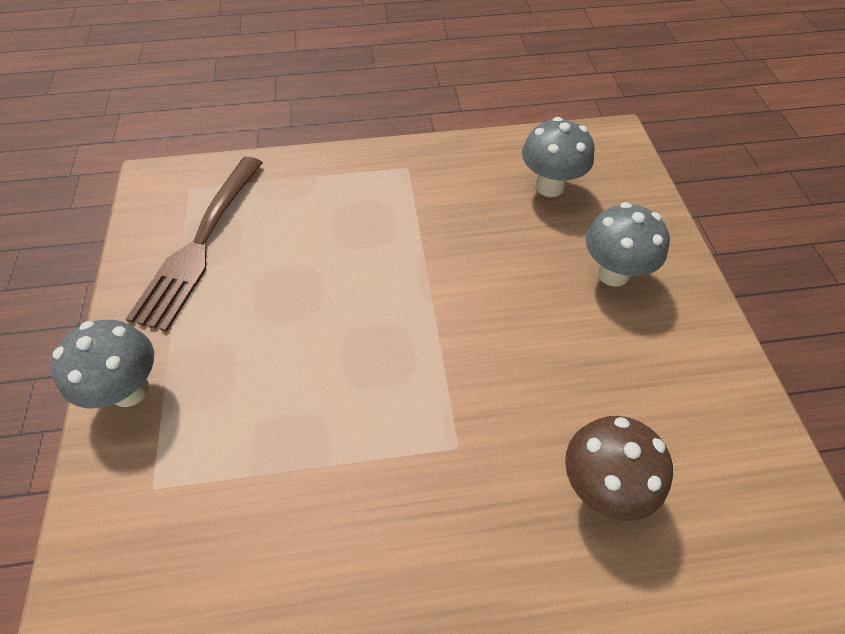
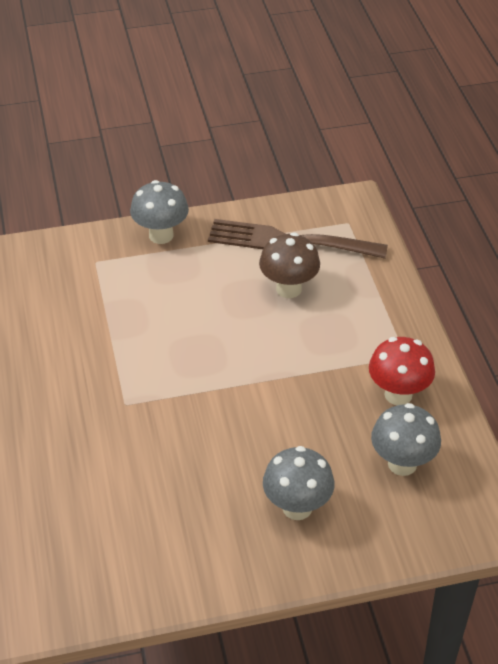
camera: 85 degrees right, 10 degrees down
(460, 178) = (398, 394): none -> red mushroom
(601, 486) = (97, 485): brown mushroom -> brown mushroom (288, 289)

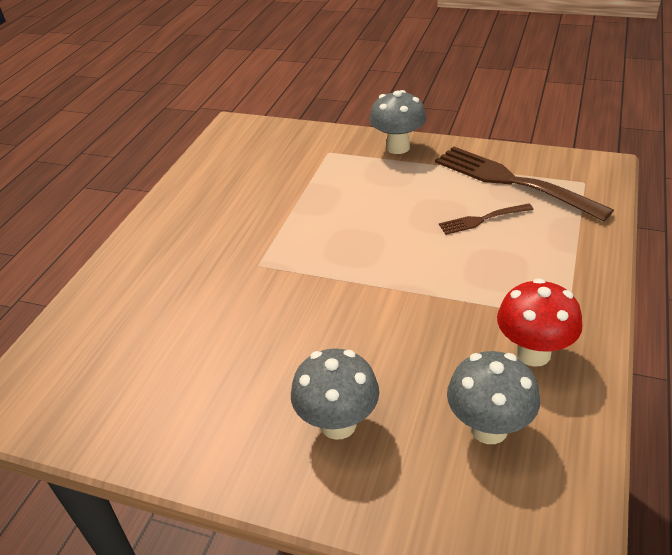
camera: 35 degrees right, 5 degrees down
(288, 289) = (483, 219): brown mushroom -> brown fork

